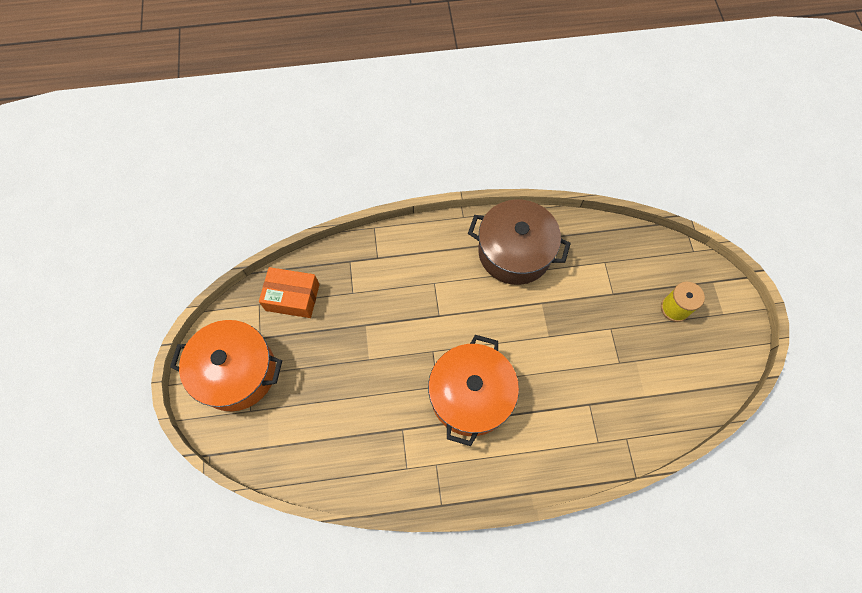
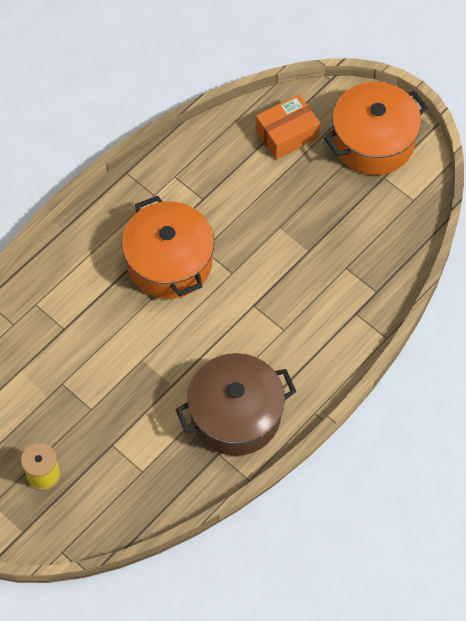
camera: 140 degrees right, 5 degrees down
(292, 297) = (392, 225): orange box -> orange box (287, 134)

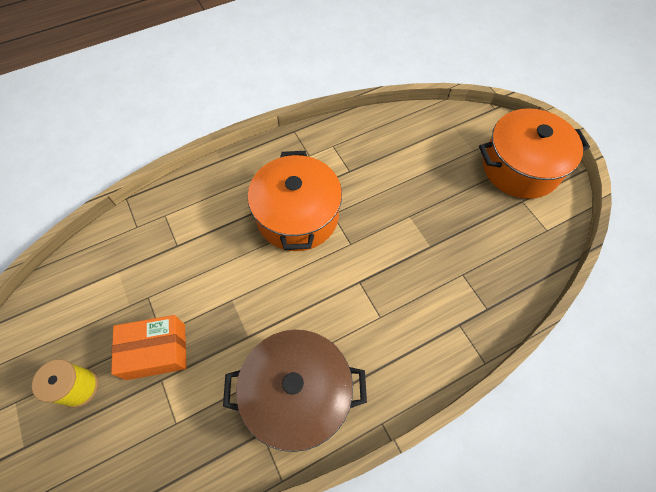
camera: 20 degrees right, 0 degrees up
(287, 134) = (443, 140): orange box -> orange box (156, 351)

